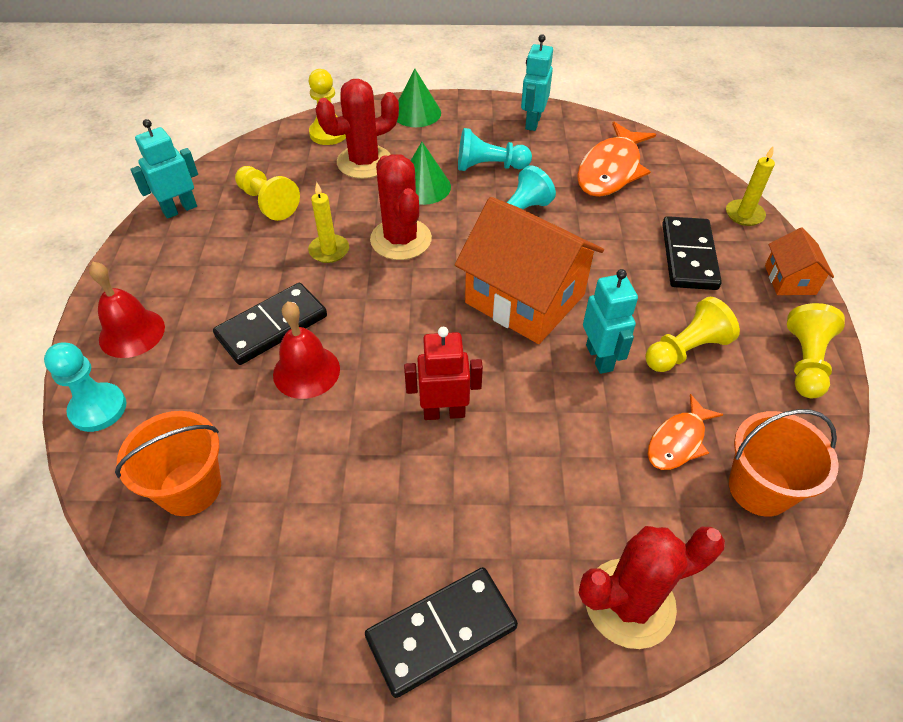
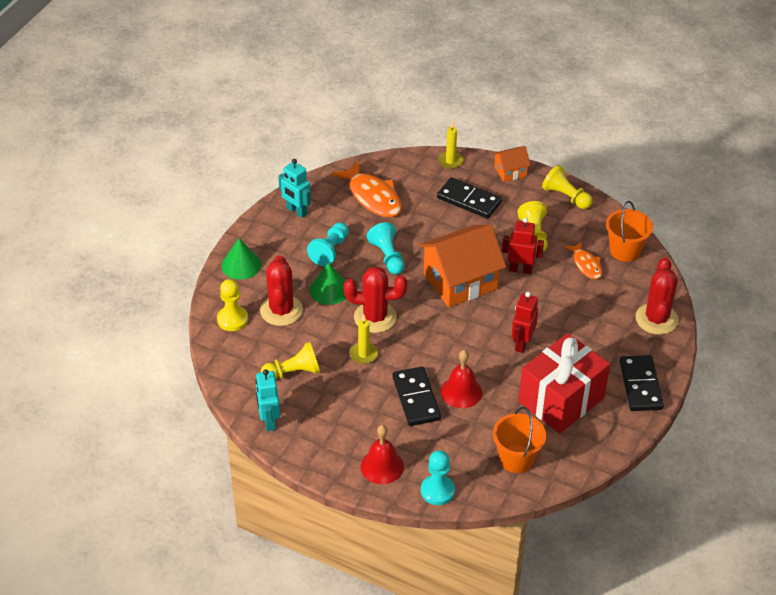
camera: 65 degrees left, 5 degrees down
(346, 509) = (561, 400): none -> red gift
(599, 358) = (520, 269): turquoise robot -> red robot
(790, 280) = (510, 171): orange house -> orange house turned 45 degrees counterclockwise

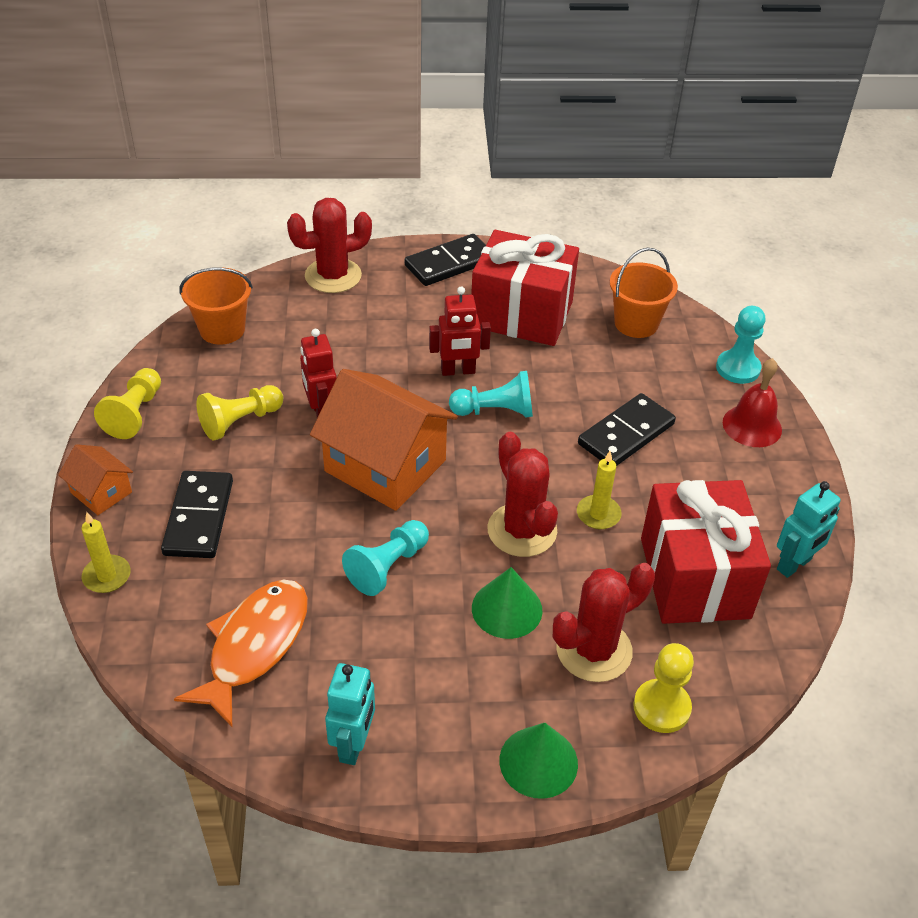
camera: 120 degrees left, 0 degrees up
(293, 372) = (694, 578): yellow pawn -> red gift
(330, 251) = (421, 647): turquoise pawn -> turquoise pawn (495, 411)
(461, 392) = (580, 398): red bell -> none
(586, 265) = (272, 356): orange fish -> none

